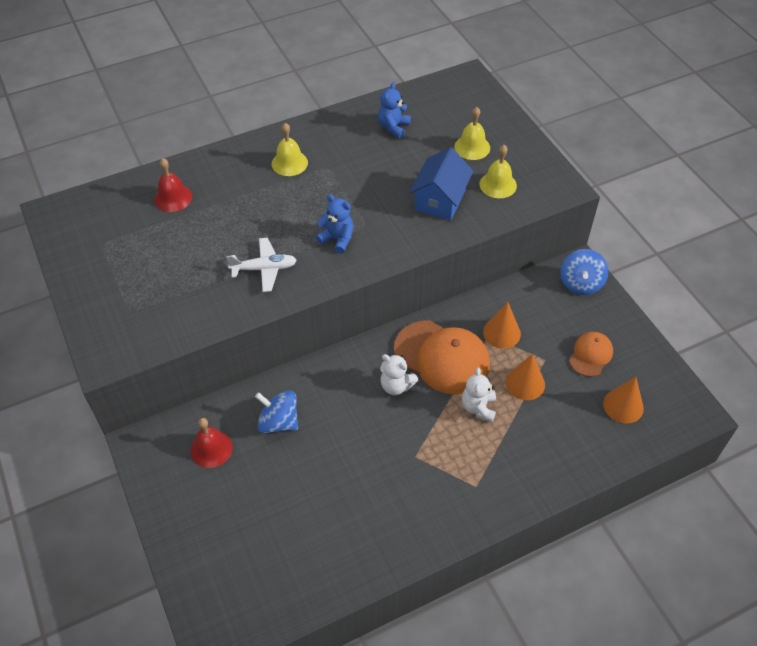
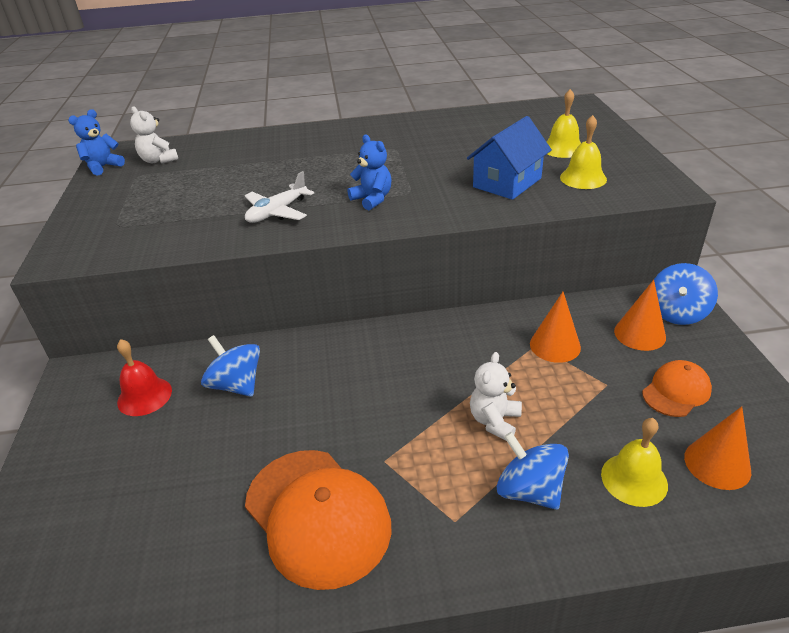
camera: 20 degrees right, 15 degrees down
(173, 198) = (227, 153): red bell -> none
(264, 269) = (277, 212): white plane -> white plane turned 120 degrees clockwise
(289, 163) = (357, 142): yellow bell -> yellow bell (634, 479)
(393, 127) = (480, 128): blue teddy bear -> blue teddy bear (103, 167)
(396, 385) = (396, 375): white teddy bear -> white teddy bear (158, 160)
(442, 357) = (467, 357): orange cap -> orange cap (317, 516)
(515, 453) = (529, 490): none -> blue spinning top
(525, 383) = (570, 406): orange cone -> orange cone (639, 334)

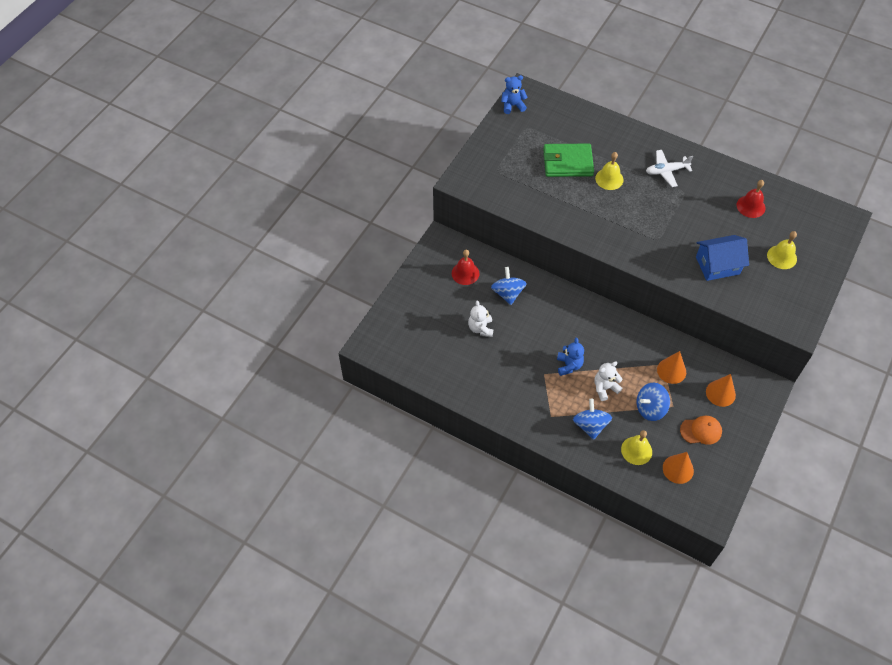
camera: 35 degrees right, 20 degrees up
(158, 160) = (545, 118): white teddy bear -> white teddy bear (480, 328)
(221, 181) = (567, 162): none -> green wallet
(277, 212) = (579, 211): white plane -> white plane (666, 171)
(317, 516) = (501, 379): orange cap -> none
(372, 199) = (634, 232): blue teddy bear -> blue teddy bear (569, 365)
(479, 131) = (751, 206): none -> red bell
(583, 178) = (763, 289): yellow bell -> yellow bell (609, 179)
(677, 313) = (755, 395): blue spinning top -> blue spinning top (650, 408)

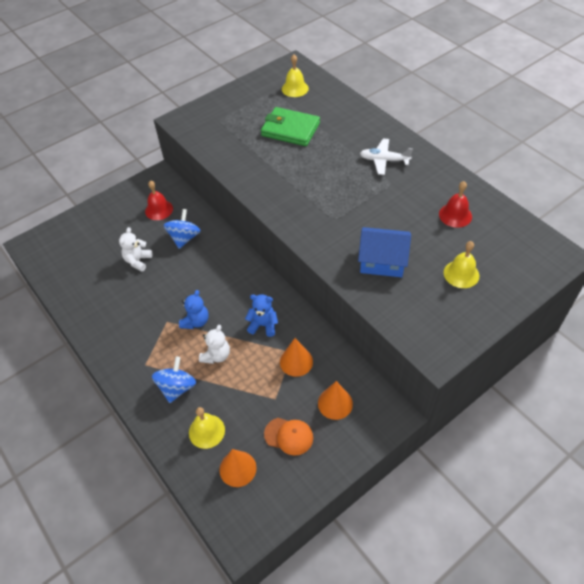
camera: 25 degrees right, 5 degrees down
(512, 105) = (272, 73): blue teddy bear -> blue teddy bear (263, 325)
(605, 388) = (216, 355): white teddy bear -> white teddy bear turned 120 degrees clockwise
(609, 179) = (321, 153): yellow bell -> yellow bell (295, 88)
(650, 408) = (249, 392): blue spinning top -> none

